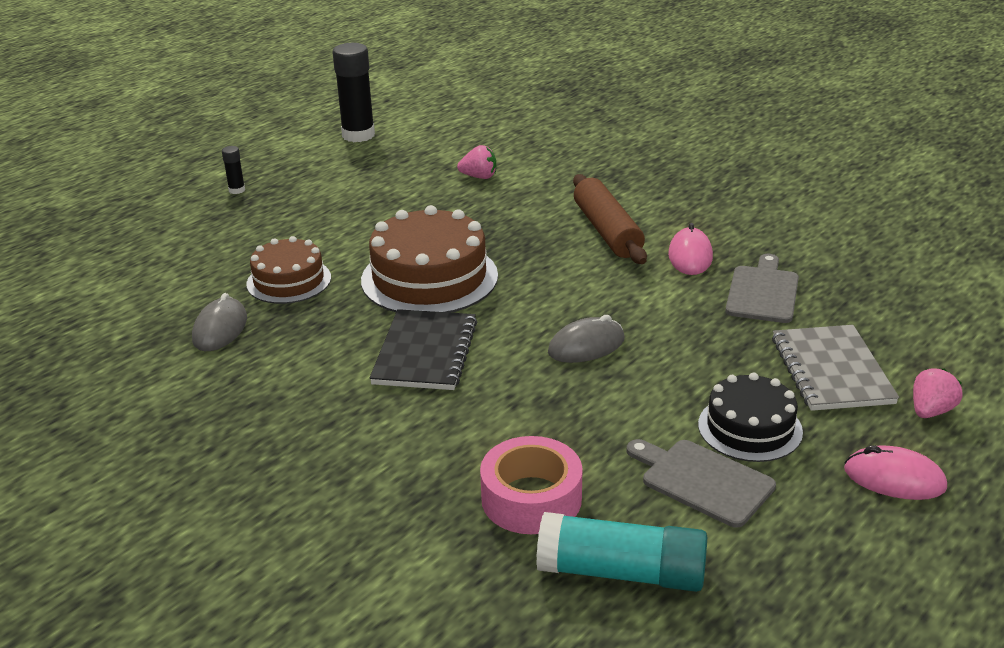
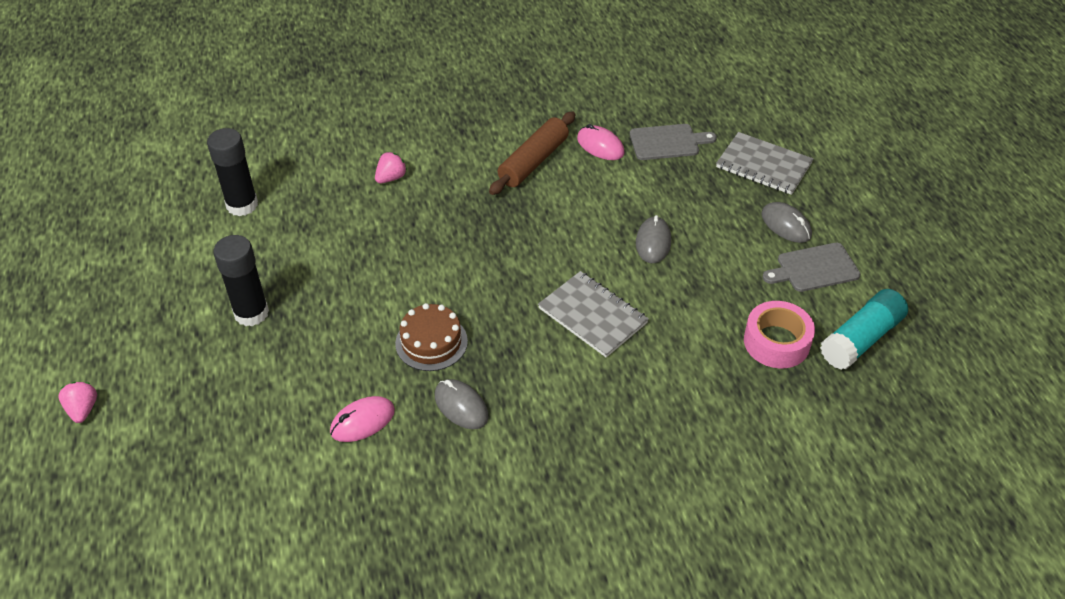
camera: 55 degrees left, 15 degrees up
(237, 190) = (251, 313): black glue stick -> black glue stick, size x2.19
(425, 352) = (592, 316): black notebook -> grey notebook
(429, 278) = (503, 270): brown cake -> none
(607, 231) = (533, 161): brown rolling pin -> brown rolling pin turned 75 degrees counterclockwise
(750, 428) = (786, 225): black cake -> grey mouse
(763, 292) = (667, 142): grey cutting board -> grey cutting board turned 120 degrees clockwise
(894, 479) = (865, 202): pink mouse -> pink mouse (362, 421)
(930, 411) = (826, 155): pink strawberry -> pink strawberry (83, 410)

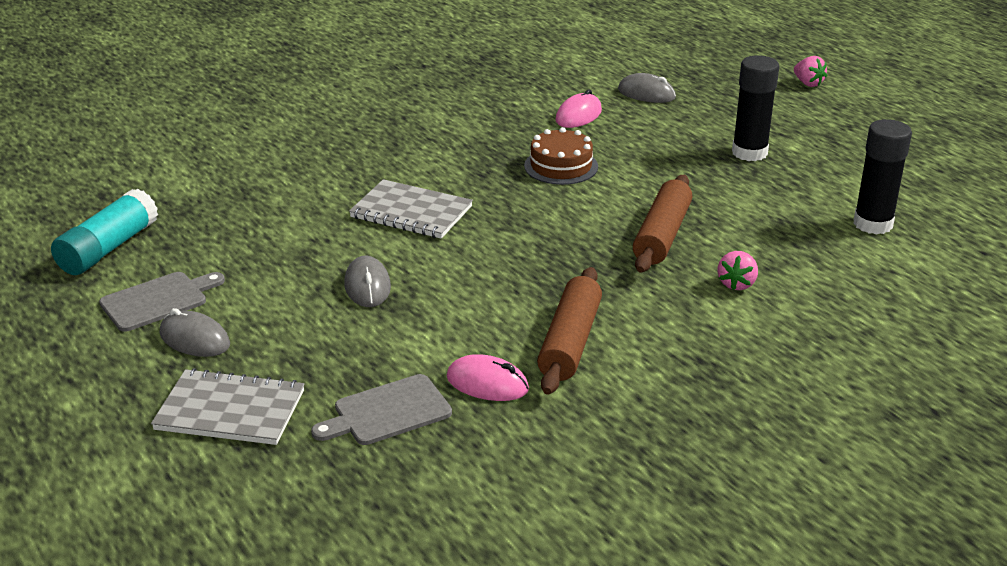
camera: 160 degrees right, 15 degrees down
(406, 235) = (661, 235): none -> brown rolling pin
(461, 406) = (501, 136): grey mouse -> grey mouse (646, 94)
(776, 342) = (205, 229): pink tape -> none

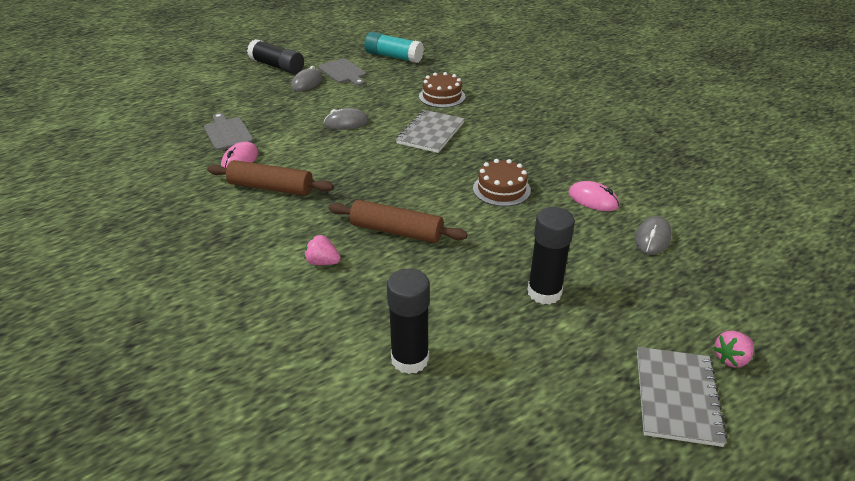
camera: 90 degrees right, 5 degrees up
(94, 386) = (277, 66): none -> black glue stick
(230, 411) = (246, 95): grey notebook -> grey notebook (676, 397)
(290, 202) = (442, 96): none -> brown cake

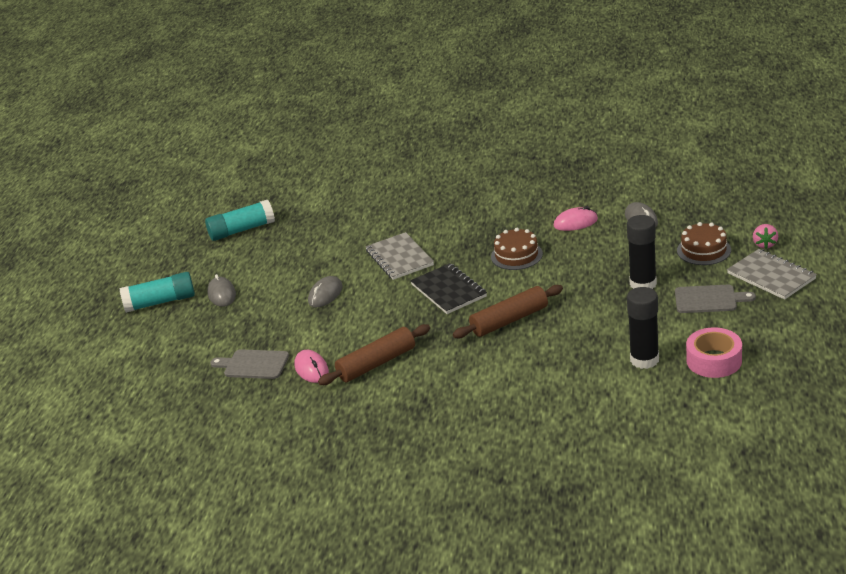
camera: 45 degrees left, 5 degrees down
(277, 66) = (160, 302): black glue stick -> turquoise glue stick
(322, 262) = (506, 366): pink strawberry -> none
(343, 72) = (230, 267): grey cutting board -> grey cutting board (709, 299)
(409, 177) = (448, 291): none -> black notebook
(442, 96) = (350, 231): brown cake -> brown cake (703, 250)
(457, 424) = (714, 360): none -> pink tape

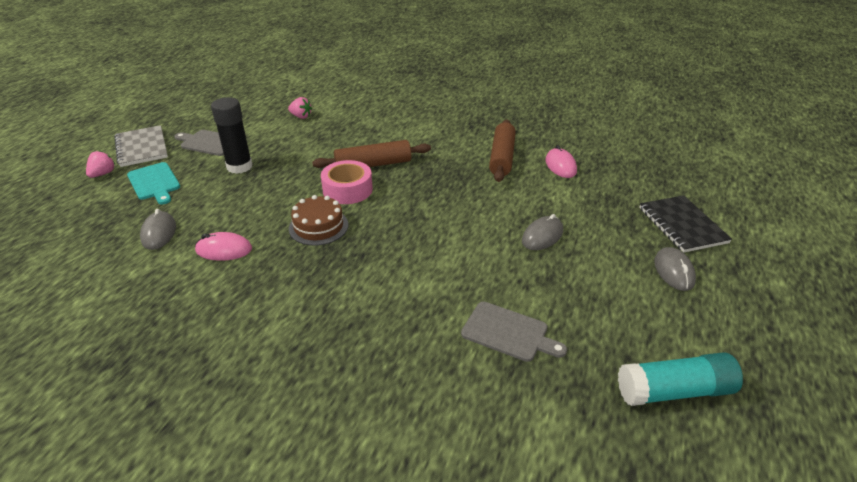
camera: 170 degrees left, 5 degrees up
(160, 302) = (757, 282): turquoise glue stick -> none
(253, 364) = (617, 182): grey cutting board -> grey cutting board (508, 333)
(377, 364) = (501, 157): brown rolling pin -> brown rolling pin turned 60 degrees counterclockwise
(399, 258) = (445, 261): grey notebook -> none
(448, 291) = (410, 206): black notebook -> black notebook (682, 225)
(644, 360) = (301, 116): black glue stick -> pink strawberry
(703, 250) = (154, 182): brown cake -> turquoise cutting board
(714, 360) = (259, 107): pink tape -> pink tape (347, 190)

